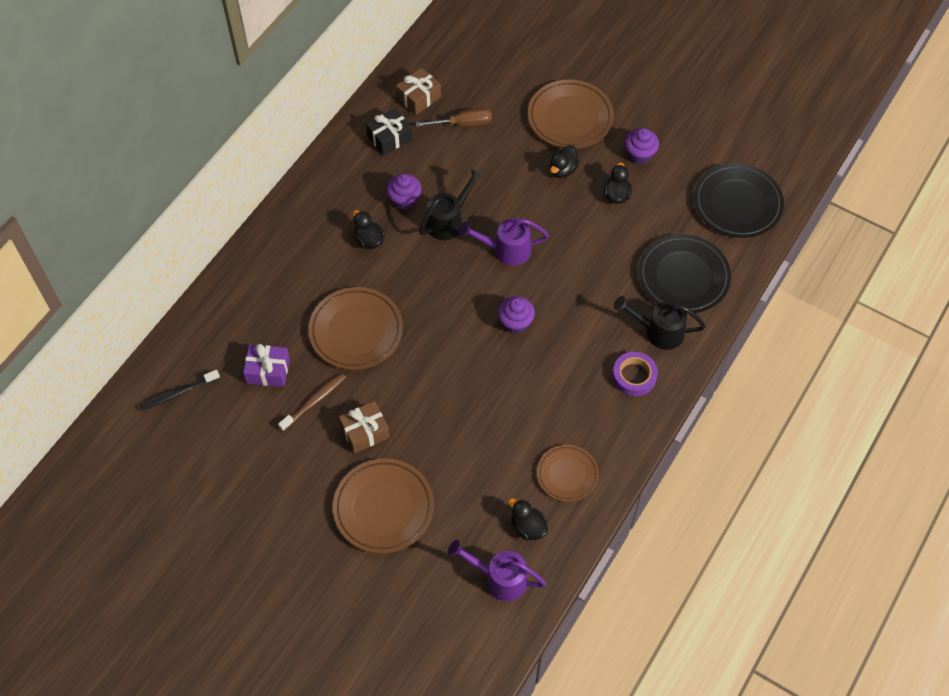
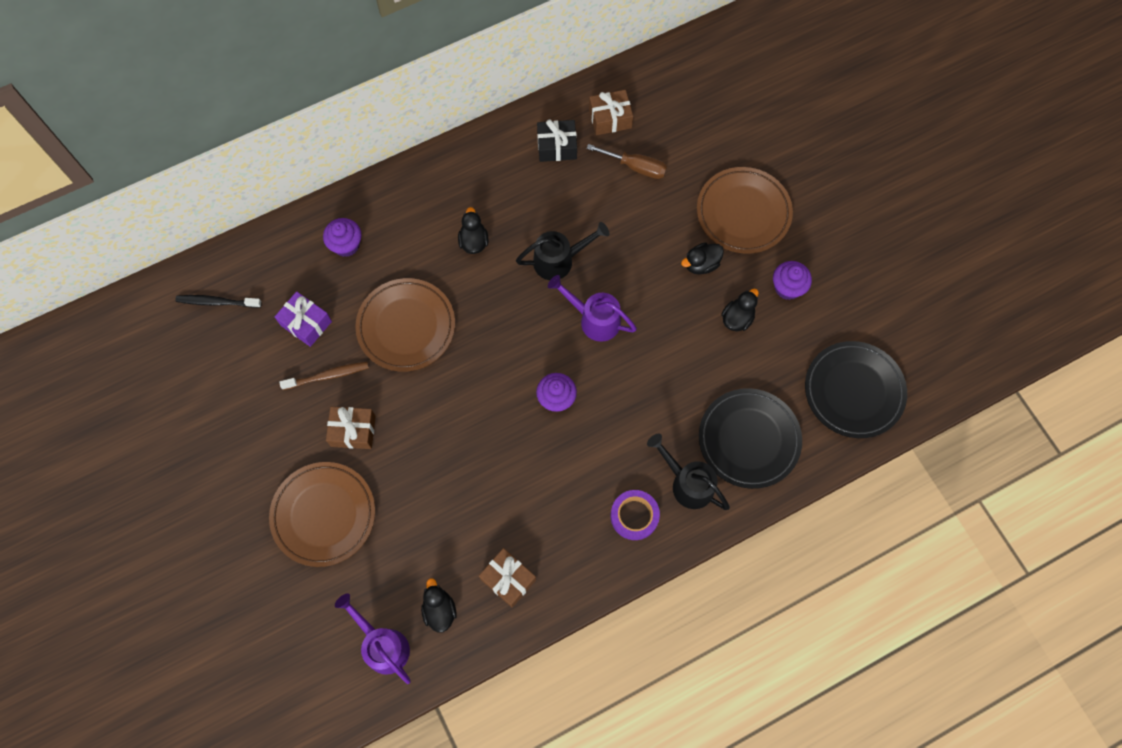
camera: 30 degrees right, 10 degrees up
(404, 200) = (531, 218): purple cupcake -> purple cupcake (346, 245)
(567, 474) = (508, 579): brown plate -> brown gift

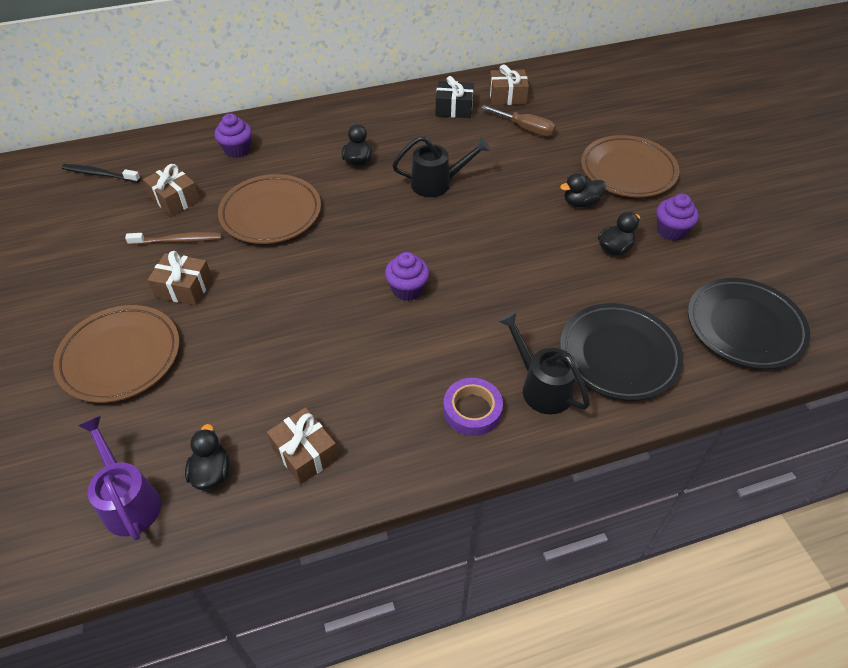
camera: 10 degrees right, 20 degrees down
(306, 323) = (175, 199): purple gift -> brown gift
(594, 319) = (462, 231): purple watering can -> none

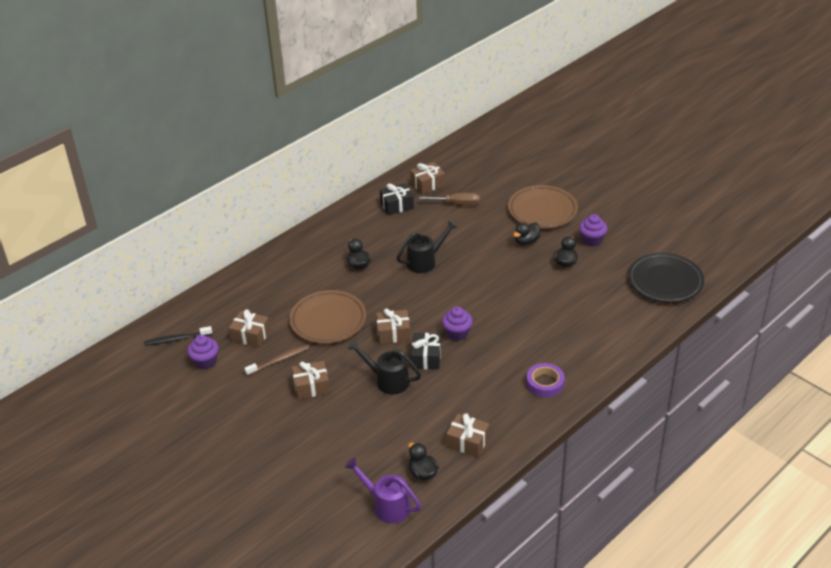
camera: 25 degrees left, 10 degrees down
(120, 357) = (308, 440): brown plate -> none
(237, 150) = (264, 287): purple cupcake -> purple cupcake (205, 362)
(331, 259) = (393, 333): none -> brown gift
(345, 306) = (426, 358): none -> black gift
(541, 387) = (574, 356): black watering can -> black watering can (387, 380)
(618, 355) = (606, 323): black plate -> none

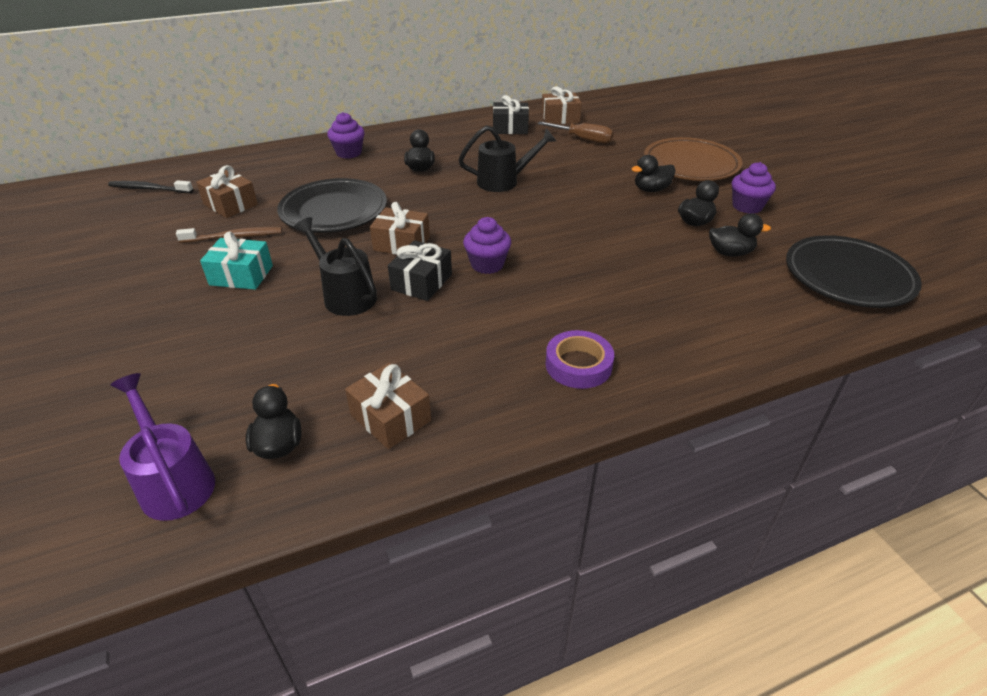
camera: 20 degrees right, 0 degrees up
(205, 362) = (152, 217): purple cupcake -> purple cupcake (349, 153)
(311, 386) = (241, 275): brown gift -> turquoise gift
(328, 320) = (334, 211): brown plate -> black plate
(595, 282) = (730, 253): none -> black duck

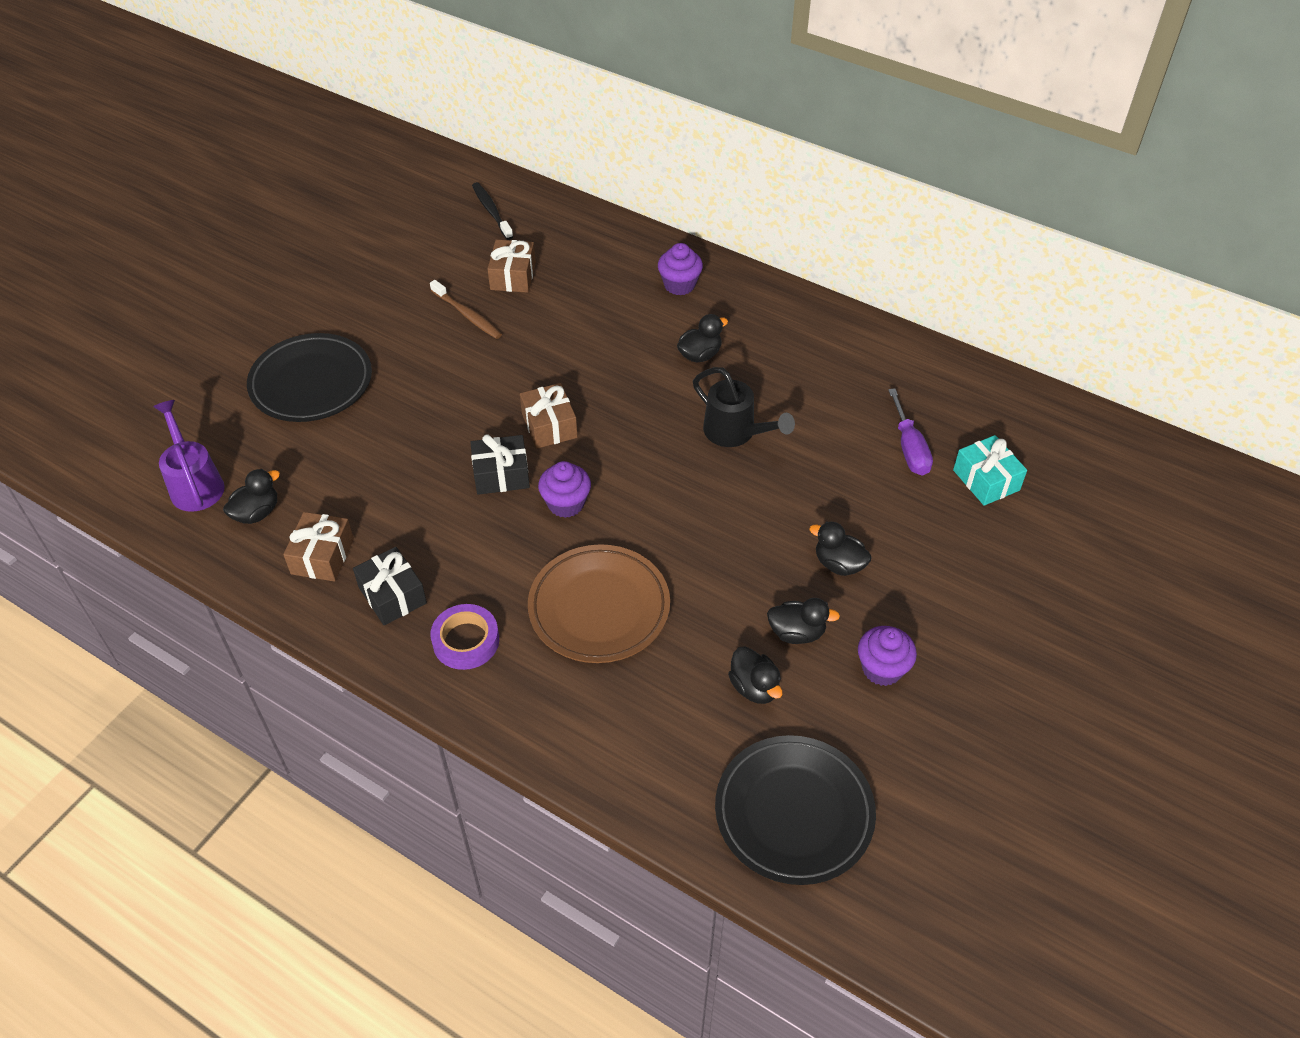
camera: 55 degrees right, 10 degrees up
(174, 481) = (195, 484): purple watering can -> purple watering can turned 45 degrees counterclockwise
(241, 275) = (420, 359): turquoise gift -> turquoise gift (986, 480)
(334, 211) = (562, 347): black plate -> black plate (311, 383)
(345, 295) = (444, 438): black watering can -> none
(510, 128) = (871, 371): black gift -> black gift (392, 595)
(560, 118) = (948, 399): brown gift -> none
(583, 139) = (909, 448): brown screwdriver -> purple screwdriver
(690, 165) = (943, 576): brown plate -> brown plate (599, 608)

